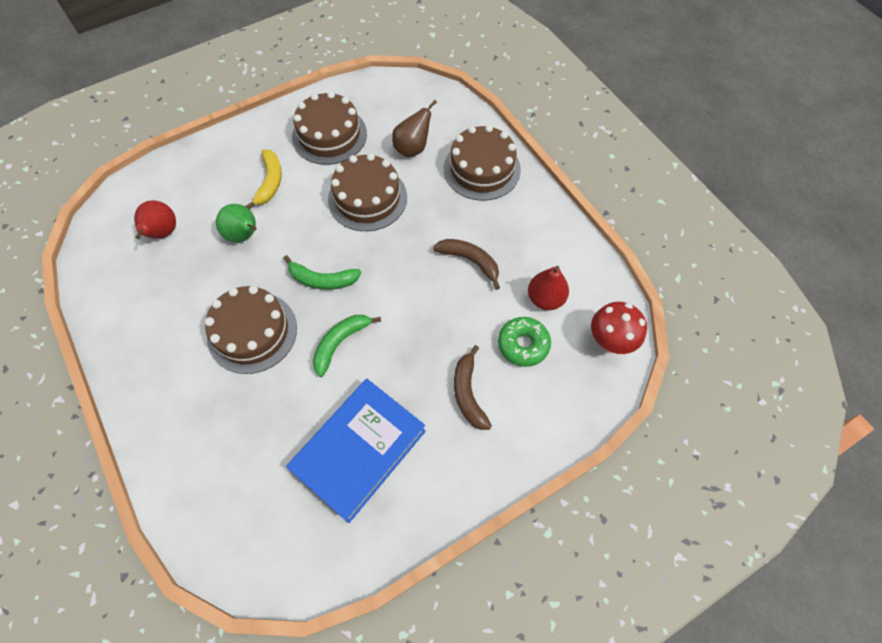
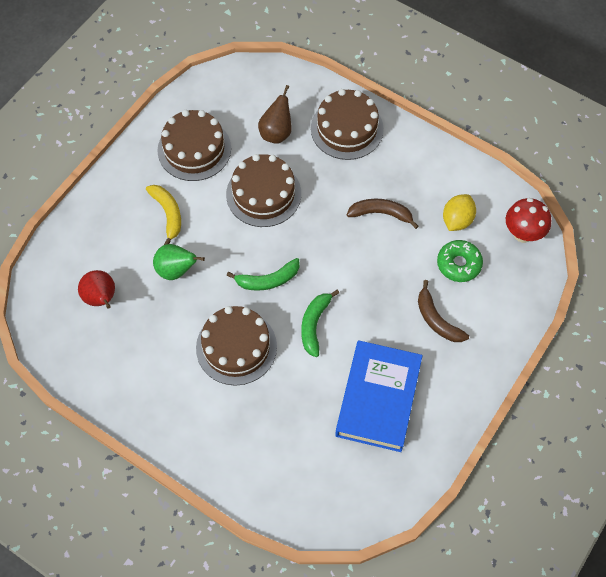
camera: 25 degrees left, 0 degrees up
(545, 299) = (457, 220): red pear -> yellow lemon

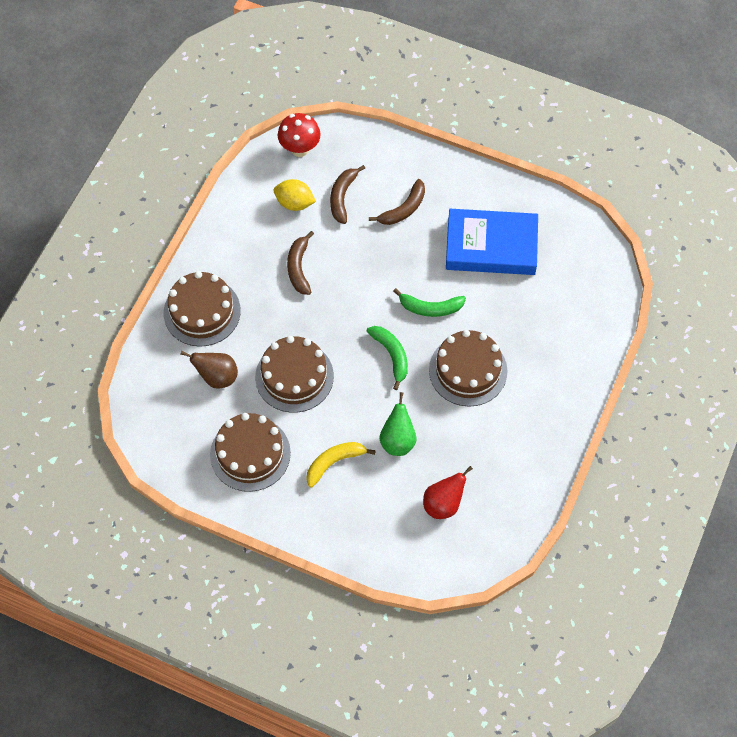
camera: 100 degrees left, 0 degrees up
(458, 264) = (342, 197): green donut -> brown banana

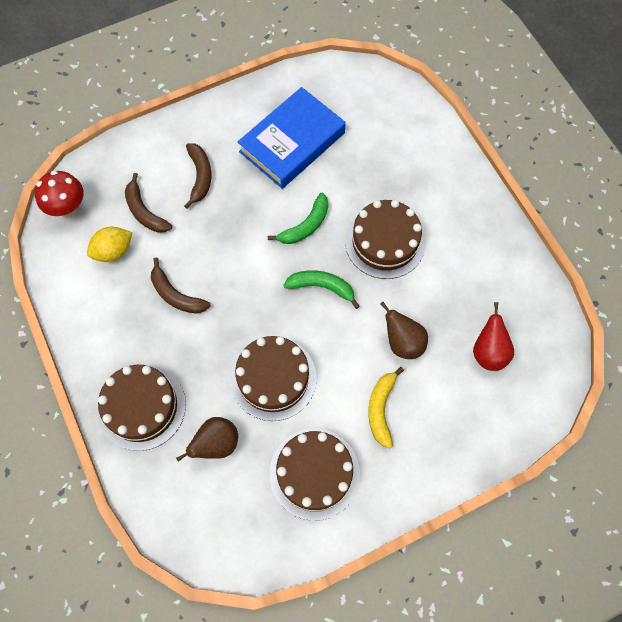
camera: 50 degrees left, 5 degrees up
(397, 441) = (403, 342): green pear -> brown pear

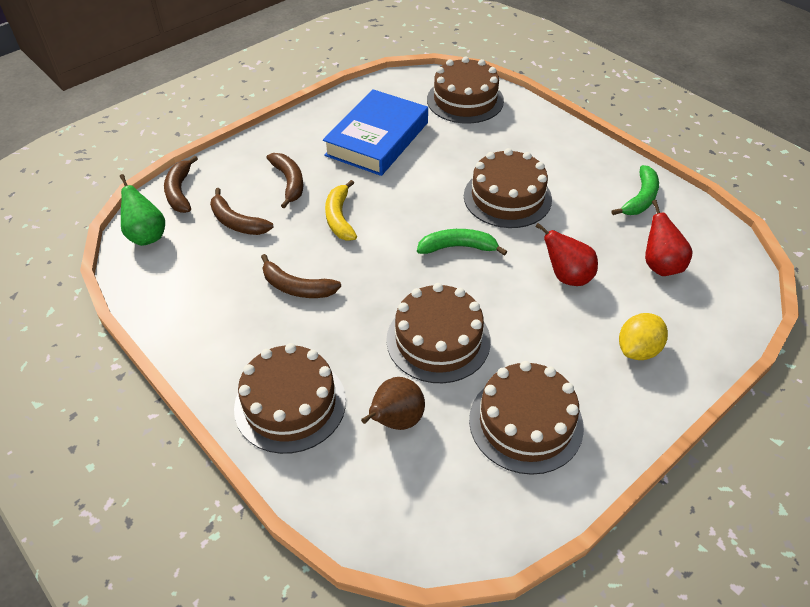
camera: 15 degrees left, 20 degrees down
(68, 208) = (147, 236): red mushroom -> green pear
(105, 165) = (180, 192): none -> brown banana
(113, 251) = (211, 263): yellow lemon -> yellow lemon (638, 349)
(306, 226) = (419, 200): green banana -> green banana (640, 198)
(381, 409) = (572, 341): yellow banana -> yellow banana (339, 218)
(389, 111) = (465, 100): none -> brown cake
(403, 342) = (567, 277): brown pear -> red pear

